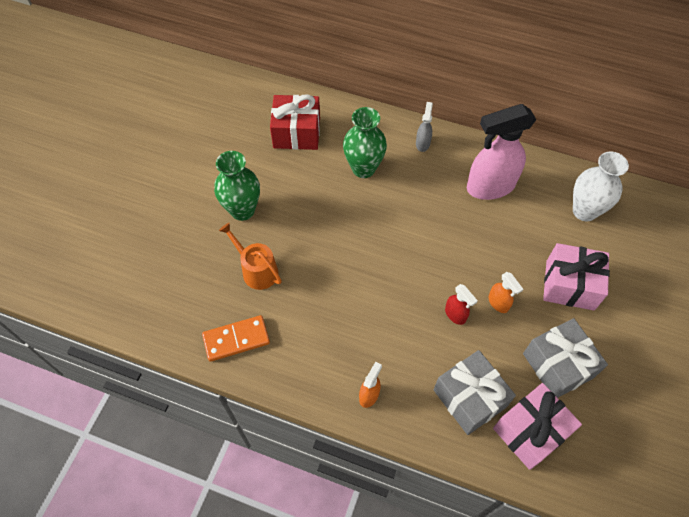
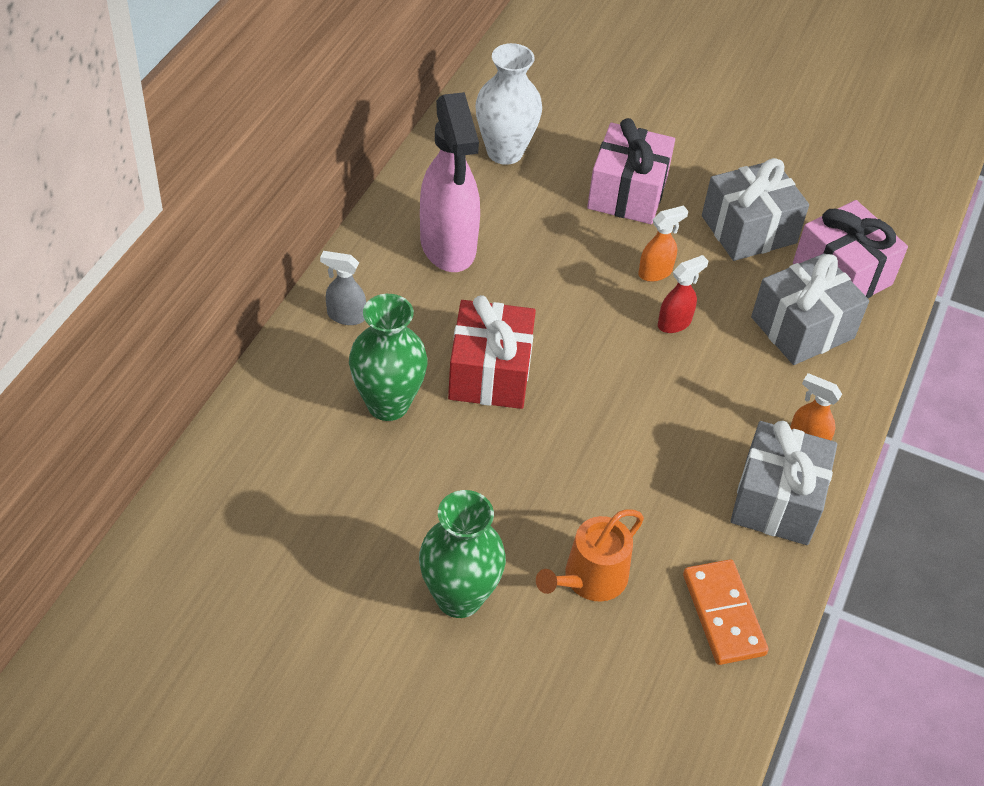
camera: 90 degrees left, 10 degrees down
(296, 133) = (286, 499): red gift -> red gift (490, 373)
(319, 373) = (776, 500): none -> grey gift

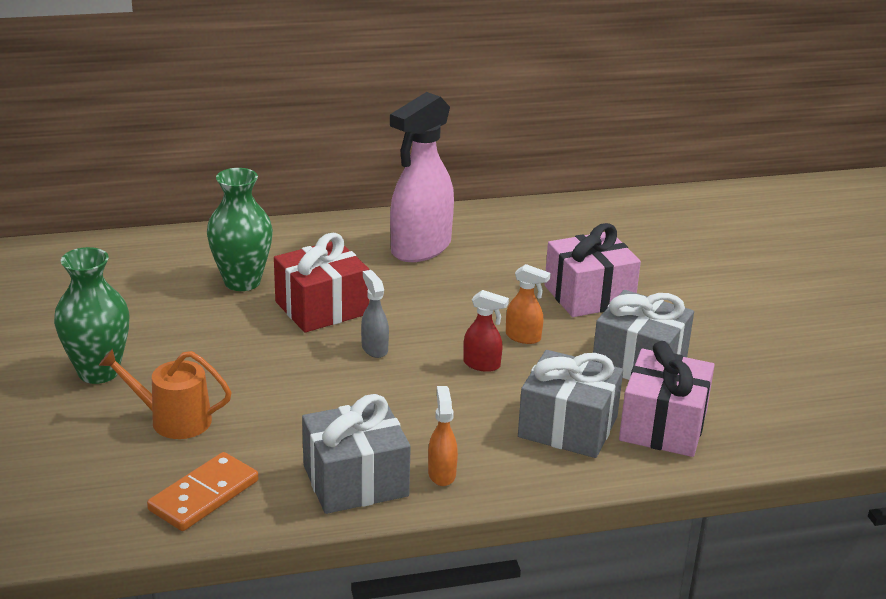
camera: 55 degrees right, 20 degrees down
(345, 316) = (301, 238): grey spray bottle -> grey spray bottle (374, 348)
(504, 152) = (547, 234): white vase -> none

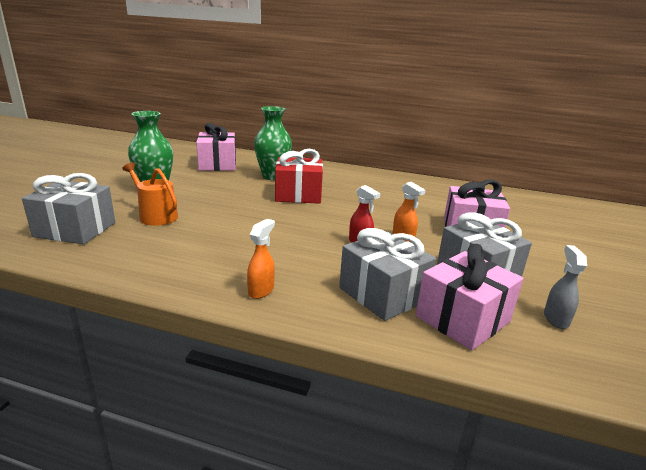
camera: 30 degrees right, 5 degrees down
(122, 284) = (217, 164): none -> pink gift
(204, 495) = (113, 252): orange domino -> none
(355, 480) = (203, 275): grey gift -> grey gift (75, 229)
(374, 348) = (304, 218): grey spray bottle -> grey spray bottle (555, 319)
(420, 249) = (383, 186): pink spray bottle -> none

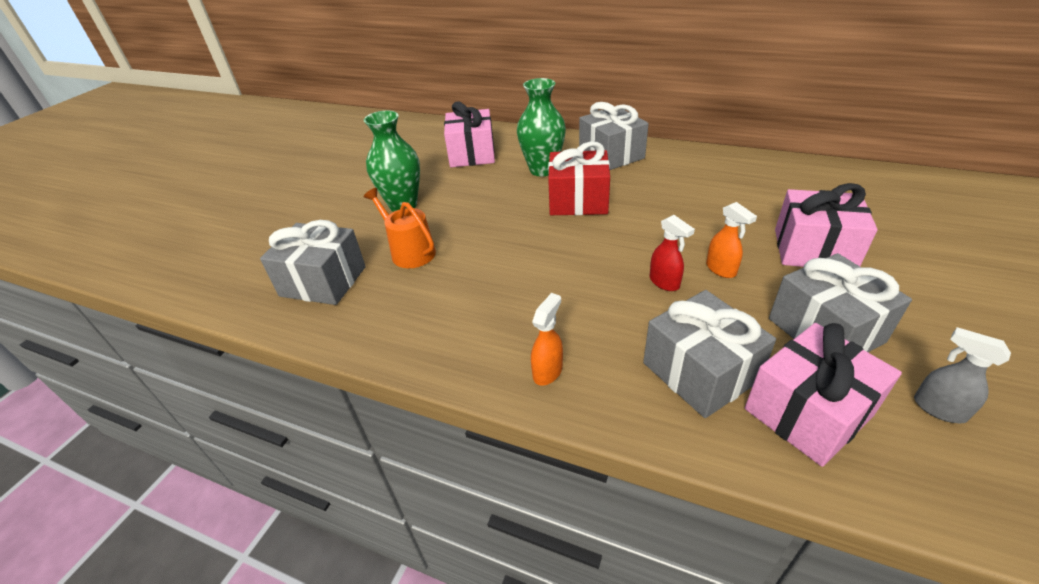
camera: 10 degrees right, 15 degrees up
(326, 172) = (611, 155): none -> grey gift
(555, 319) = (938, 408): grey spray bottle -> grey spray bottle turned 60 degrees counterclockwise

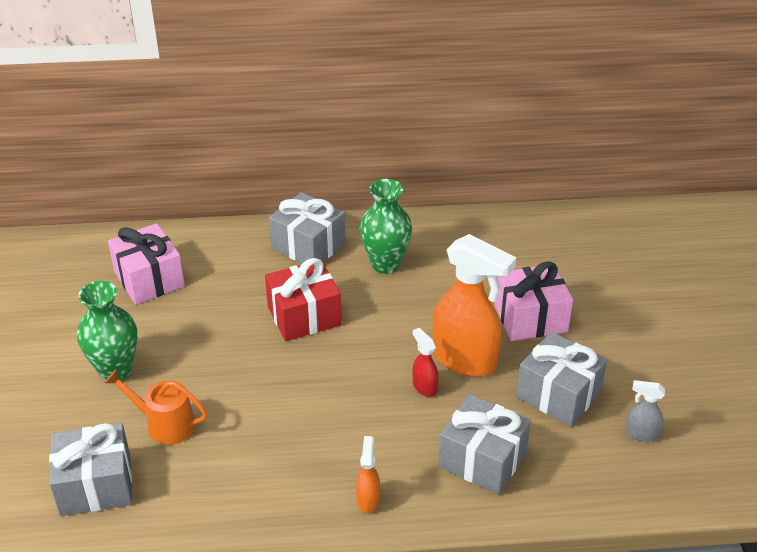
camera: 30 degrees left, 0 degrees up
(542, 170) = (245, 283): green vase -> green vase (385, 264)
(664, 282) = (424, 387): red spray bottle -> red spray bottle turned 150 degrees counterclockwise
(721, 269) = (465, 360): orange spray bottle -> orange spray bottle, size x2.23
(808, 412) = (564, 465): pink gift -> none

